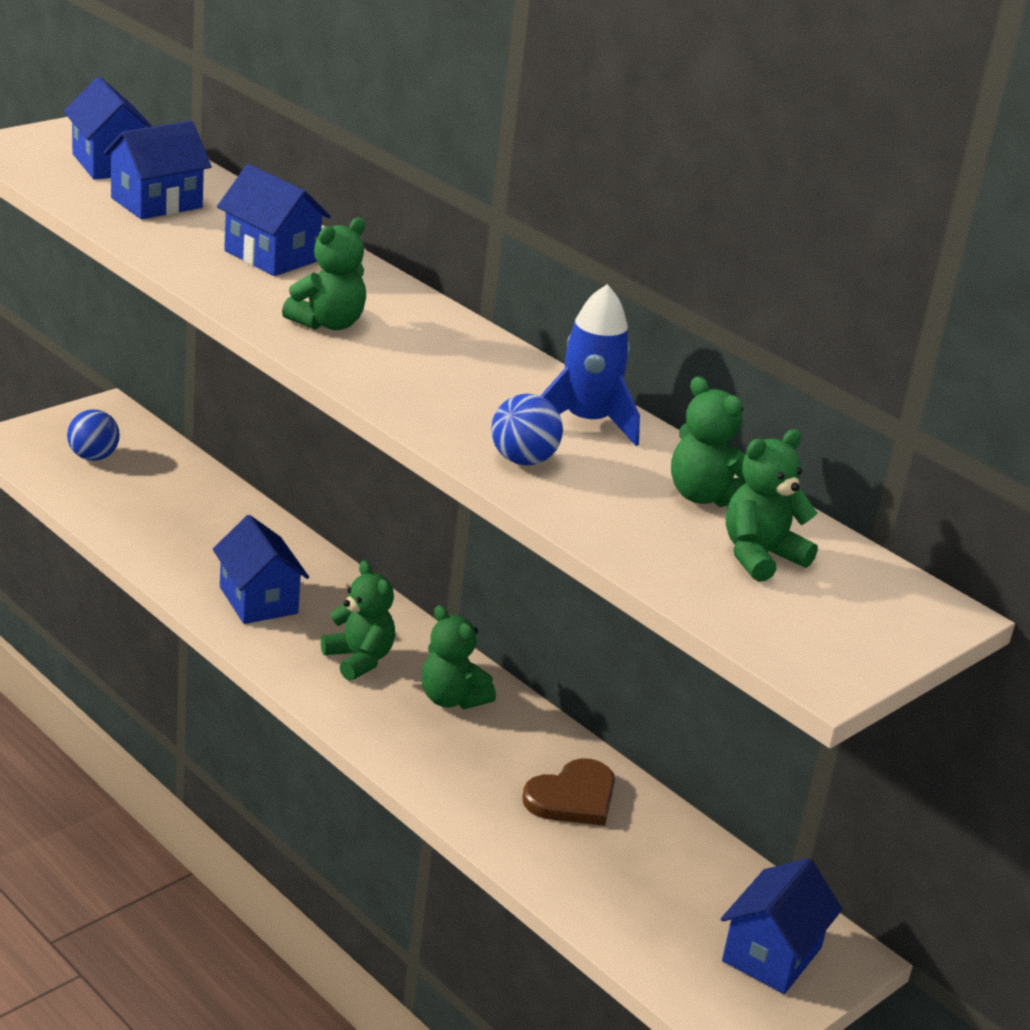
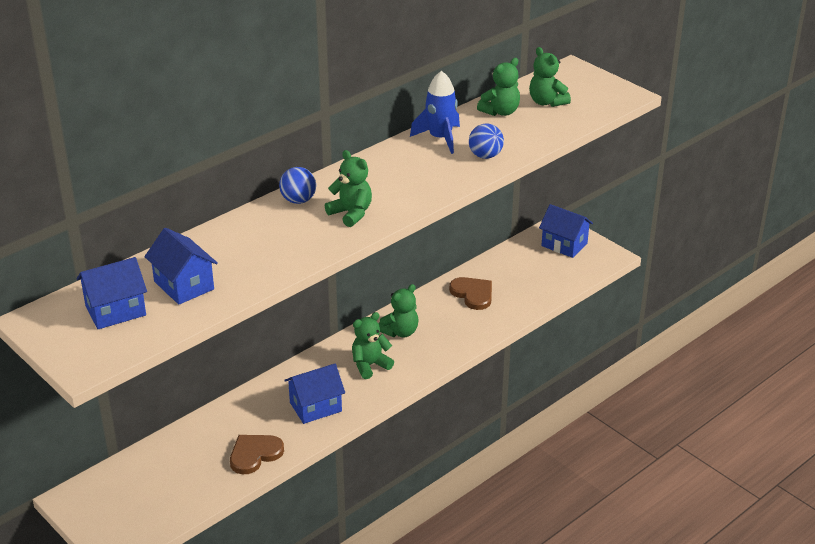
camera: 85 degrees left, 5 degrees up
(93, 457) = (142, 498): blue ball -> blue ball (298, 200)
(159, 543) = (254, 454): none -> brown heart
(271, 256) = (261, 236): blue house -> none

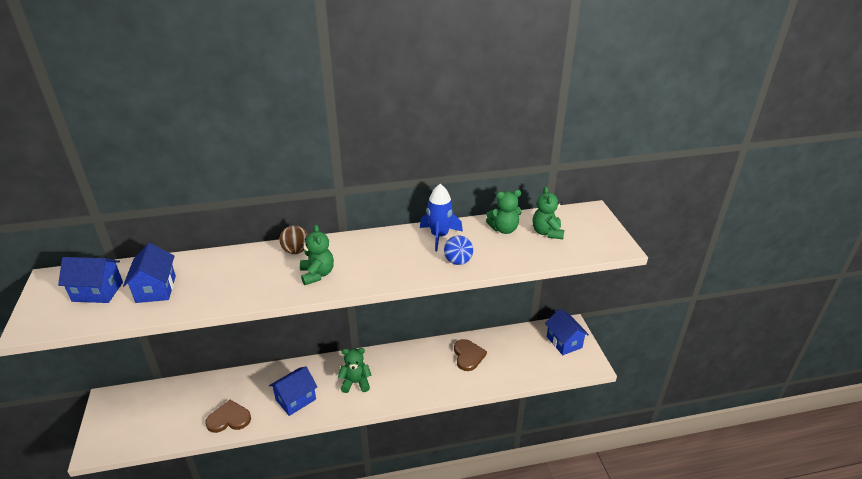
camera: 30 degrees right, 0 degrees up
(298, 200) = (296, 251): blue ball -> brown ball
(315, 407) = (295, 399): blue house -> blue house turned 45 degrees counterclockwise
(400, 332) = (396, 365): green teddy bear -> none

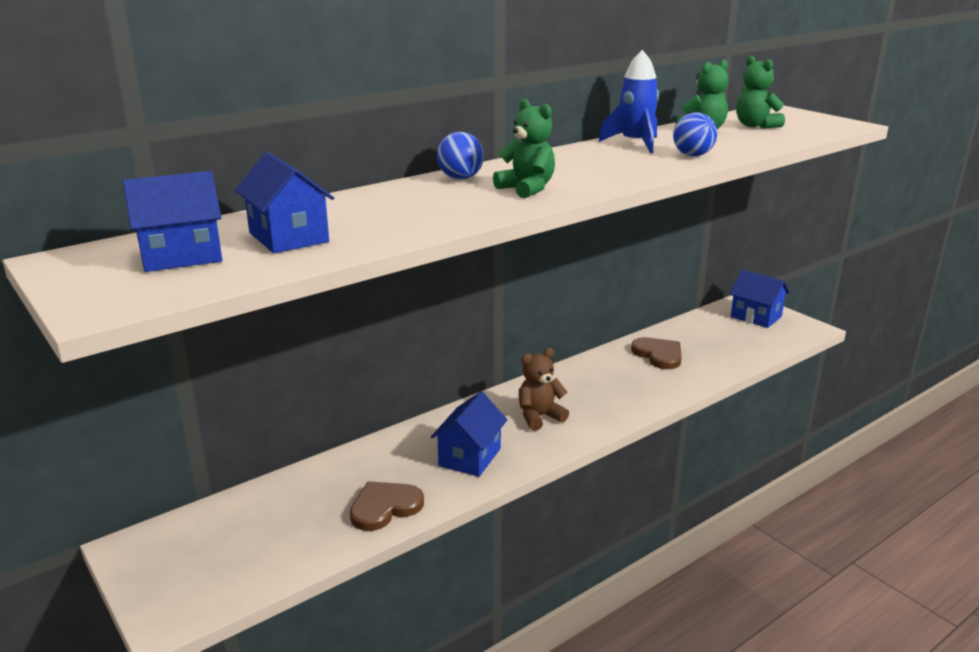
camera: 25 degrees left, 10 degrees down
(296, 251) = (460, 178): brown ball -> blue ball
(355, 383) = (539, 417): green teddy bear -> brown teddy bear

